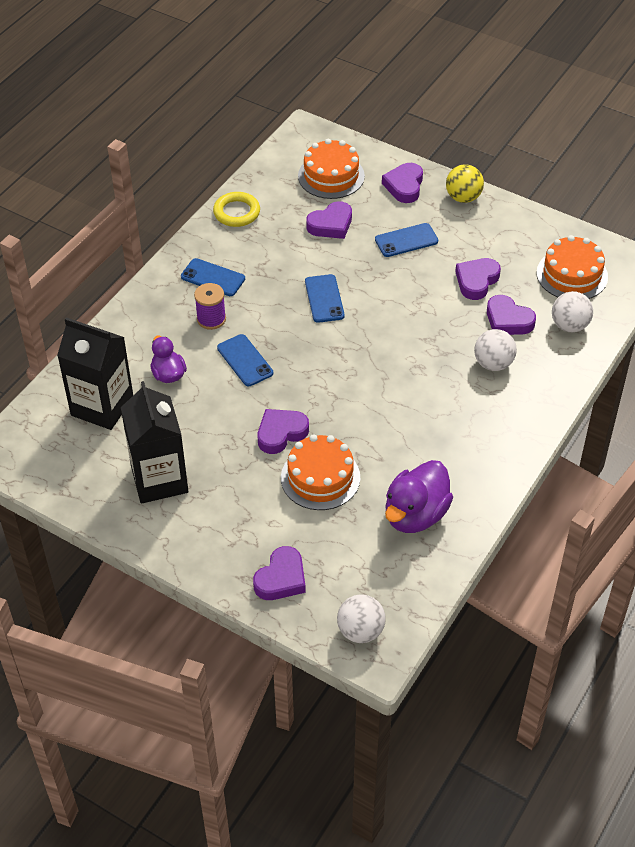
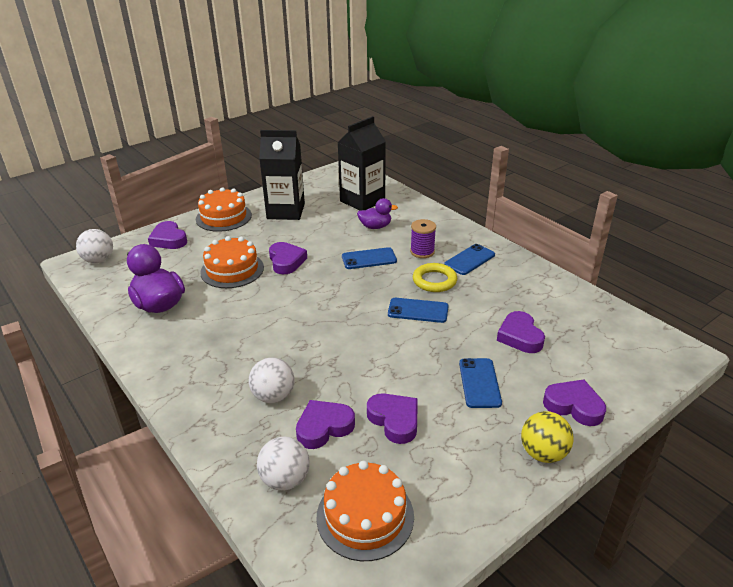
camera: 110 degrees right, 15 degrees down
(236, 212) = (552, 285): yellow ring -> yellow ring (434, 281)
(331, 176) = (599, 353): orange cake -> orange cake (223, 217)

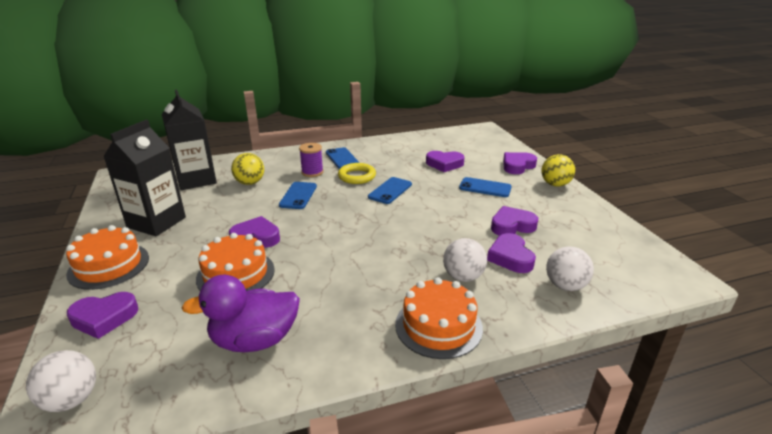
camera: 70 degrees left, 5 degrees down
(365, 516) = (604, 256): orange cake -> orange cake (438, 326)
(375, 227) = (250, 183): purple duck -> yellow ball

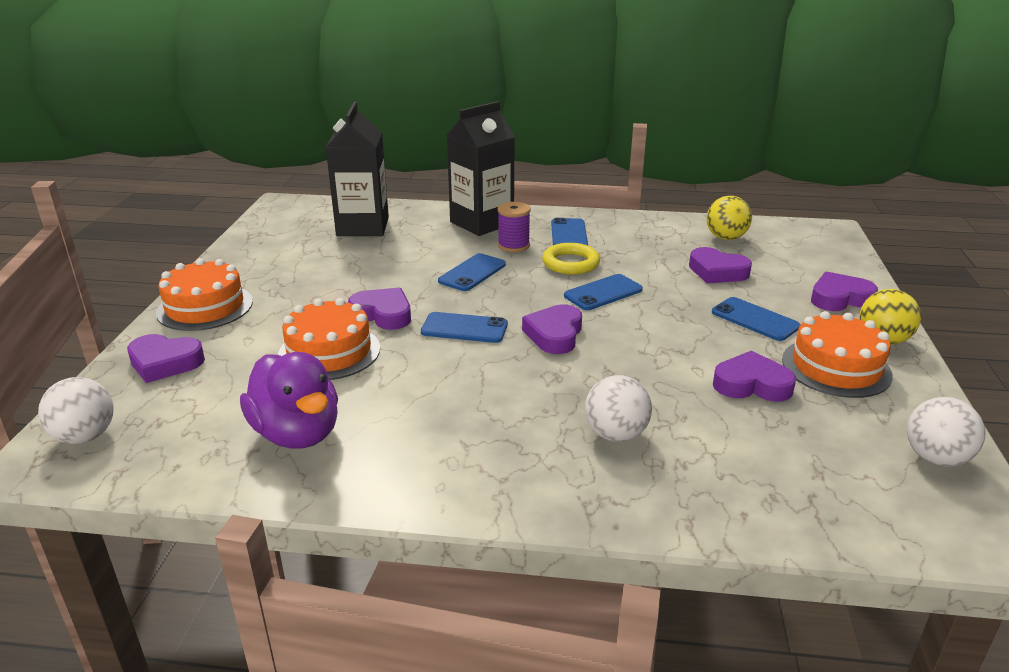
camera: 25 degrees right, 0 degrees up
(156, 222) = (284, 269): black carton -> black carton (481, 223)
(250, 183) = (423, 243): yellow ball -> yellow ball (726, 238)
(254, 340) = (297, 433): purple duck -> purple duck turned 135 degrees counterclockwise
(320, 234) = (464, 328): none -> blue phone
(438, 326) = (529, 486): orange cake -> orange cake (836, 367)
(510, 257) = (710, 428): purple heart -> purple heart (554, 334)
(565, 286) = (765, 491): white ball -> white ball (935, 458)

